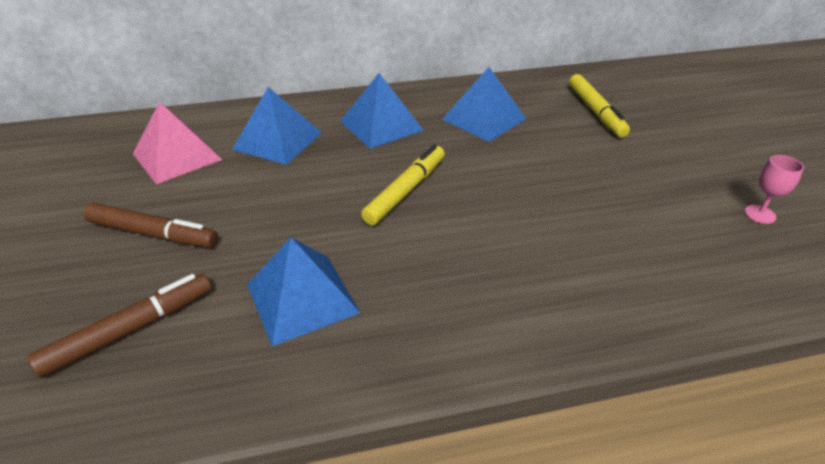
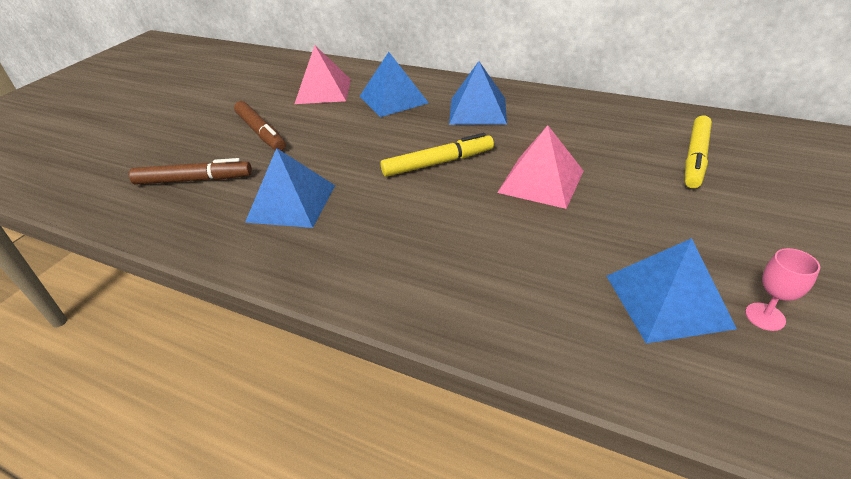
camera: 40 degrees right, 0 degrees up
(484, 119) = (570, 131): blue pyramid -> blue pyramid (667, 301)
(514, 173) = (541, 181): none -> pink pyramid

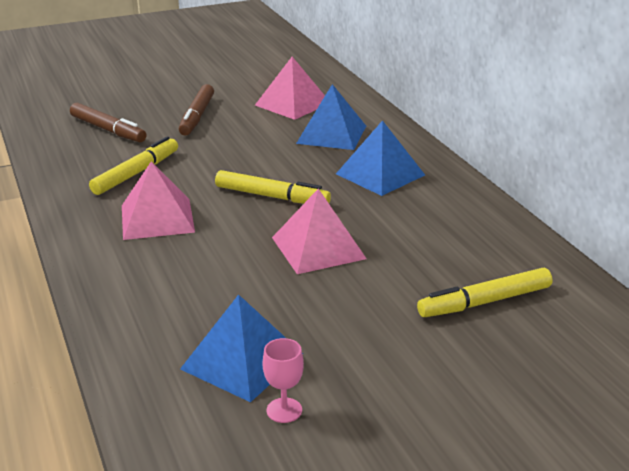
camera: 40 degrees right, 10 degrees down
(292, 203) = (136, 173): blue pyramid -> yellow marker
(383, 229) = (157, 218): none -> pink pyramid

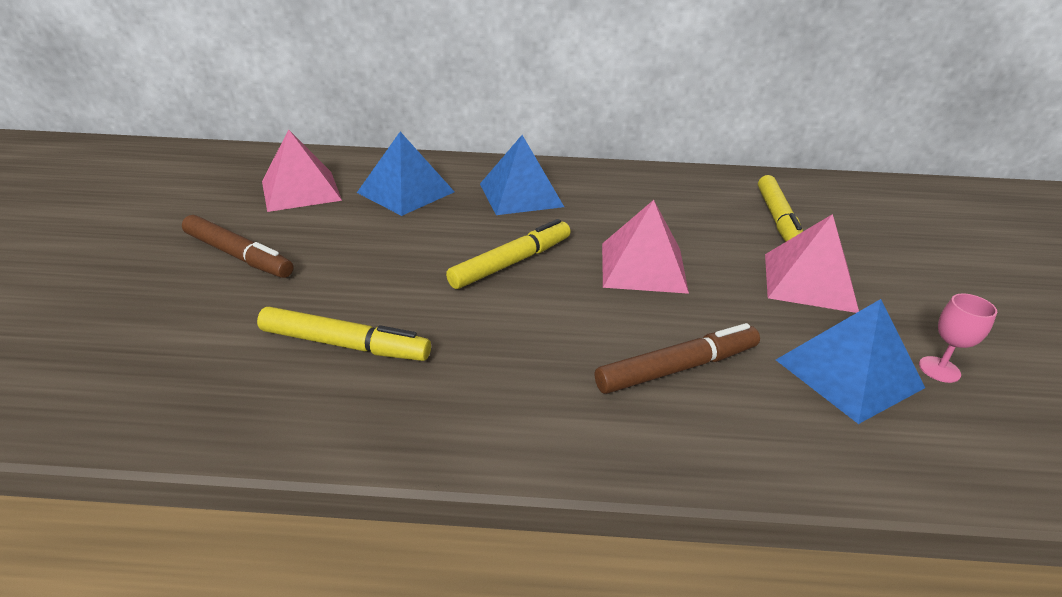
camera: 65 degrees left, 5 degrees up
(108, 130) = (166, 338): brown marker -> brown marker (677, 368)
(136, 173) = (344, 344): yellow marker -> yellow marker turned 135 degrees clockwise
(157, 218) = (493, 356): pink pyramid -> pink pyramid (809, 281)

